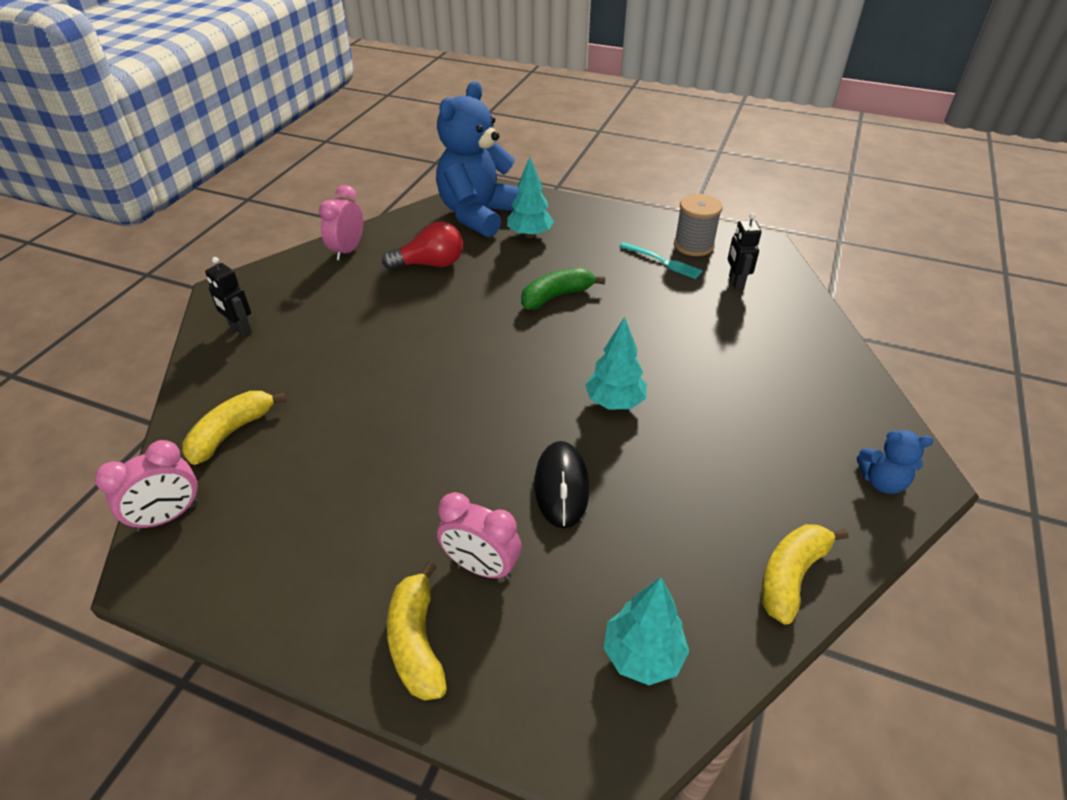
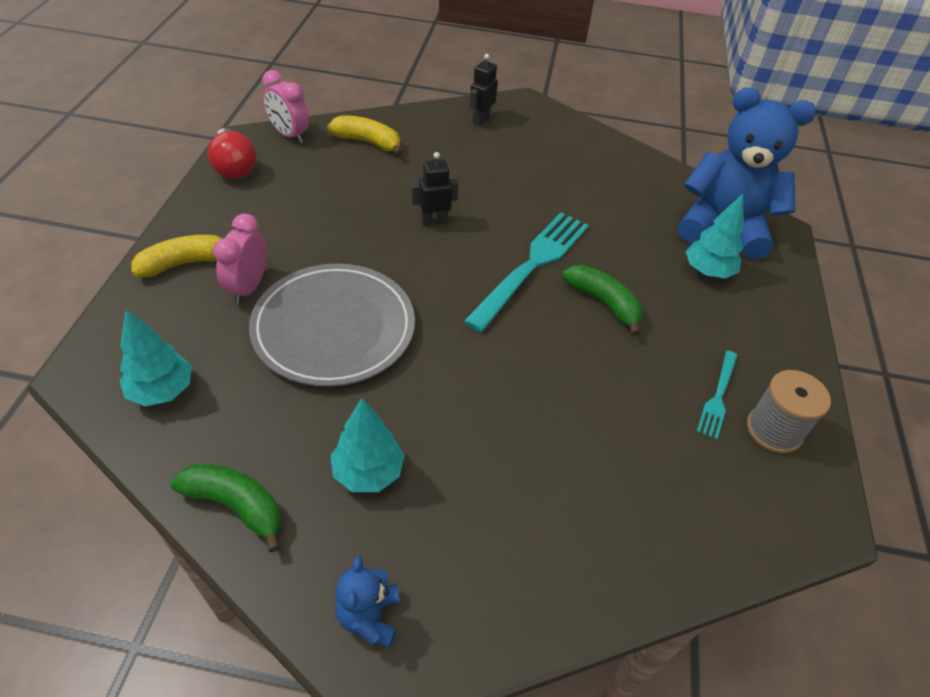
camera: 75 degrees right, 5 degrees up
(347, 250) = (611, 152): pink clock -> none
(430, 264) = (615, 206): red light bulb -> red light bulb (234, 167)
(498, 329) = (532, 265): none -> turquoise fork
(561, 486) = (334, 328): black mouse -> grey plate
(614, 402) = (449, 360): turquoise tree -> turquoise tree (368, 472)
(735, 283) = (709, 477): black robot -> black robot (434, 221)
(791, 576) = (236, 505): yellow banana -> green banana

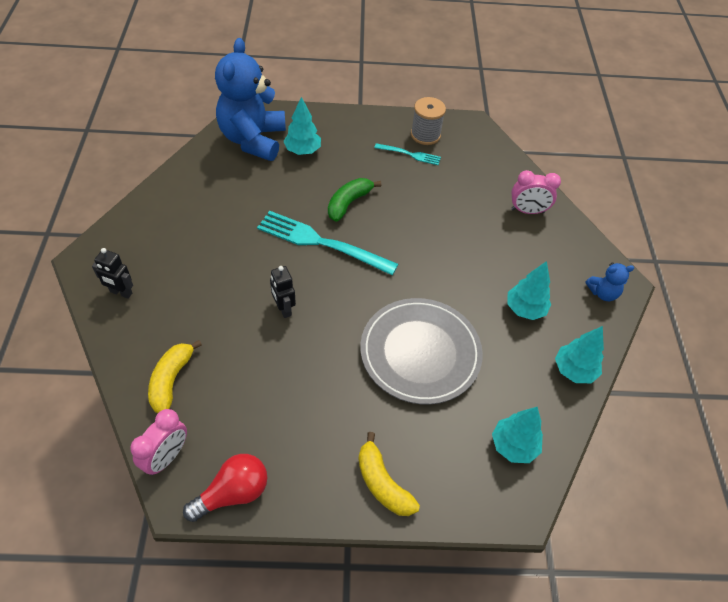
camera: 100 degrees left, 5 degrees up
(236, 505) = (574, 370): green banana -> turquoise tree
(248, 288) = (397, 423): pink clock -> pink clock (527, 211)

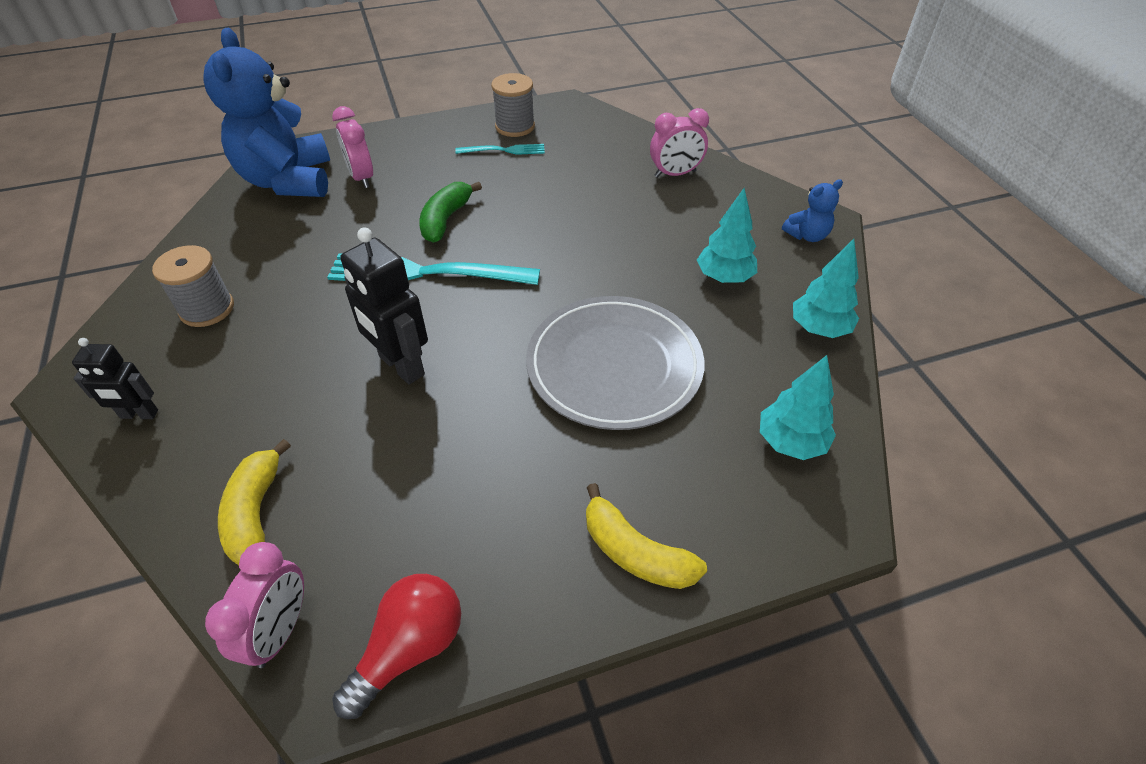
camera: 15 degrees left, 5 degrees down
(177, 228) = (207, 309): none -> grey spool
(283, 309) = (401, 366): black robot -> black robot, size x1.64
(303, 151) = (361, 178): turquoise tree -> pink clock

